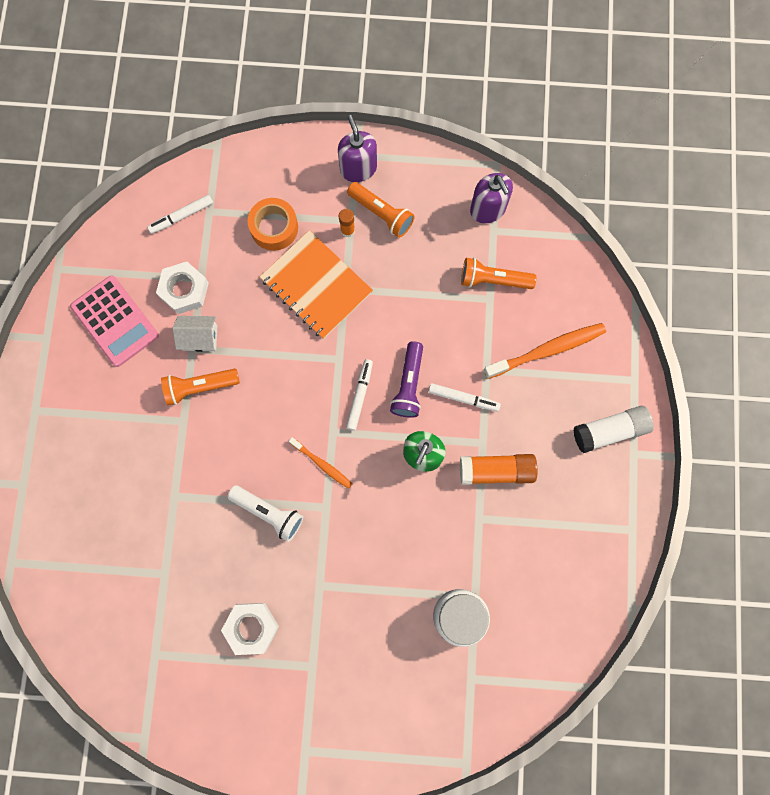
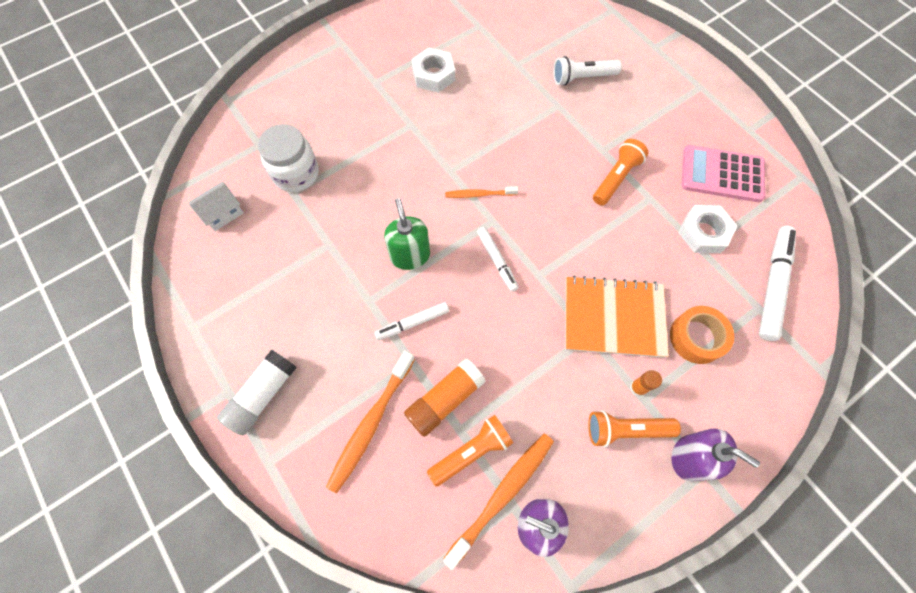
camera: 140 degrees right, 10 degrees down
(182, 216) = (772, 285): white marker -> white marker, size x1.66
(200, 338) = (654, 209): white house -> white house (222, 213)
(268, 512) = (486, 140): white flashlight -> white flashlight (582, 78)
(409, 384) = (466, 299): purple flashlight -> none
(495, 241) = (502, 495): none -> orange toothbrush
(496, 471) = (341, 288): orange glue stick -> orange glue stick (445, 400)

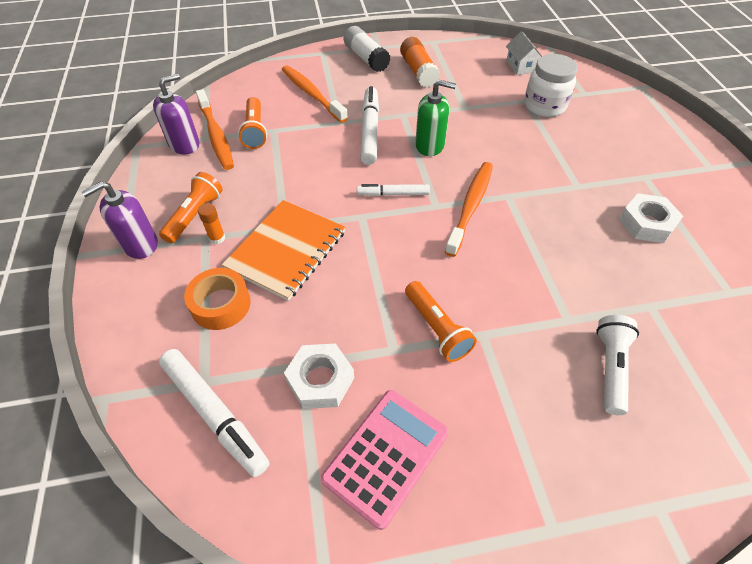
camera: 115 degrees right, 15 degrees down
(412, 323) = (369, 131): white marker -> white marker, size x1.66
(445, 400) = (300, 129): orange glue stick -> orange glue stick (418, 71)
(479, 194) = (470, 206): orange toothbrush -> orange toothbrush, size x1.74

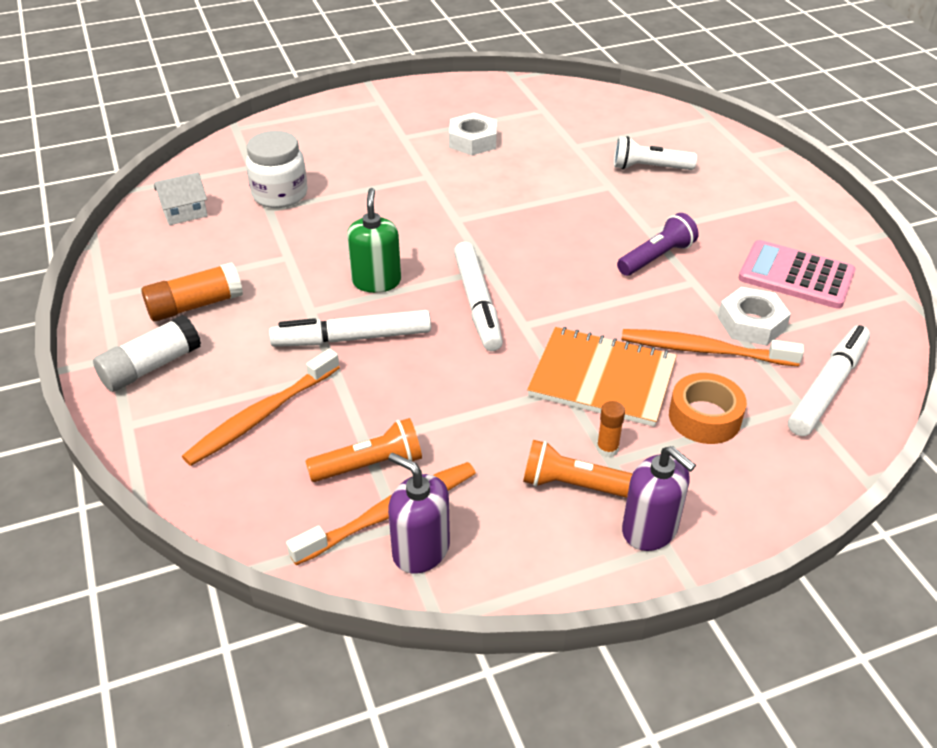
camera: 100 degrees left, 10 degrees down
(393, 194) = (477, 303): white marker -> white marker, size x1.66
(437, 328) = (656, 257): orange flashlight -> purple flashlight
(470, 206) = (481, 244): orange toothbrush -> orange toothbrush (704, 350)

